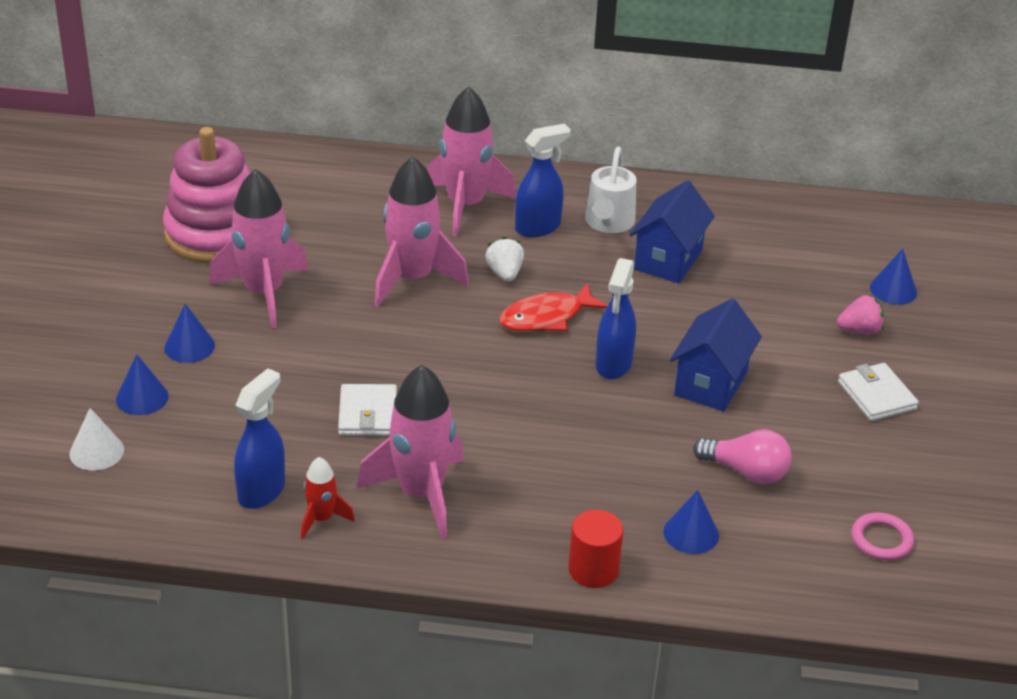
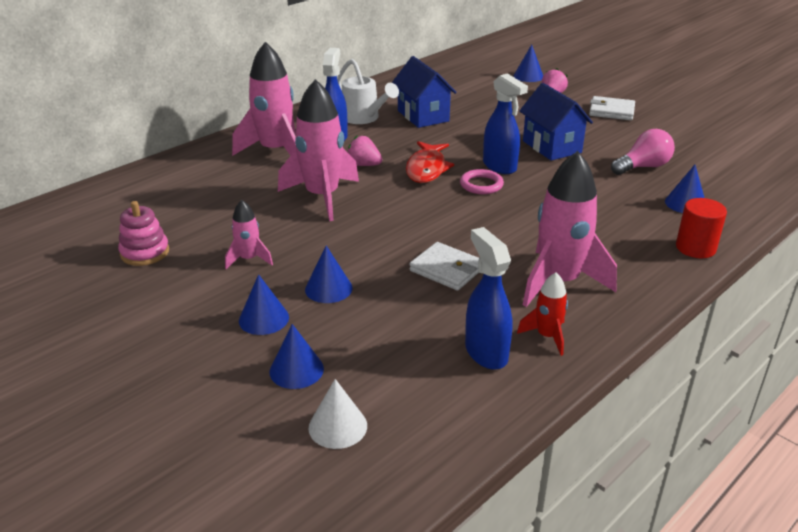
camera: 50 degrees left, 5 degrees down
(215, 234) = (145, 252): pink stacking toy -> pink stacking toy, size x0.49
(264, 293) = (249, 259): pink rocket -> pink rocket, size x0.49
(266, 359) = (328, 288): none -> blue cone
(505, 273) = (364, 165): white strawberry -> pink strawberry
(881, 540) = (735, 154): pink ring -> pink ring (481, 185)

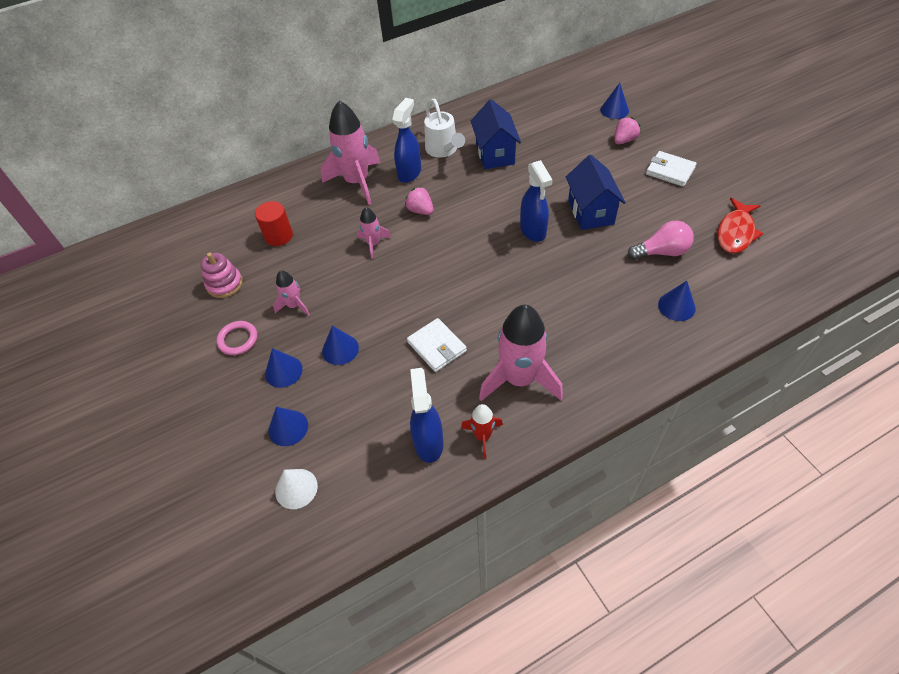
camera: 20 degrees right, 20 degrees up
(322, 197) = (373, 244): pink rocket -> pink rocket, size x0.49
(427, 169) = (470, 224): red fish -> red fish (735, 232)
(481, 185) = (507, 251): pink ring -> pink ring (238, 339)
(695, 248) = (656, 363): red cylinder -> red cylinder (279, 236)

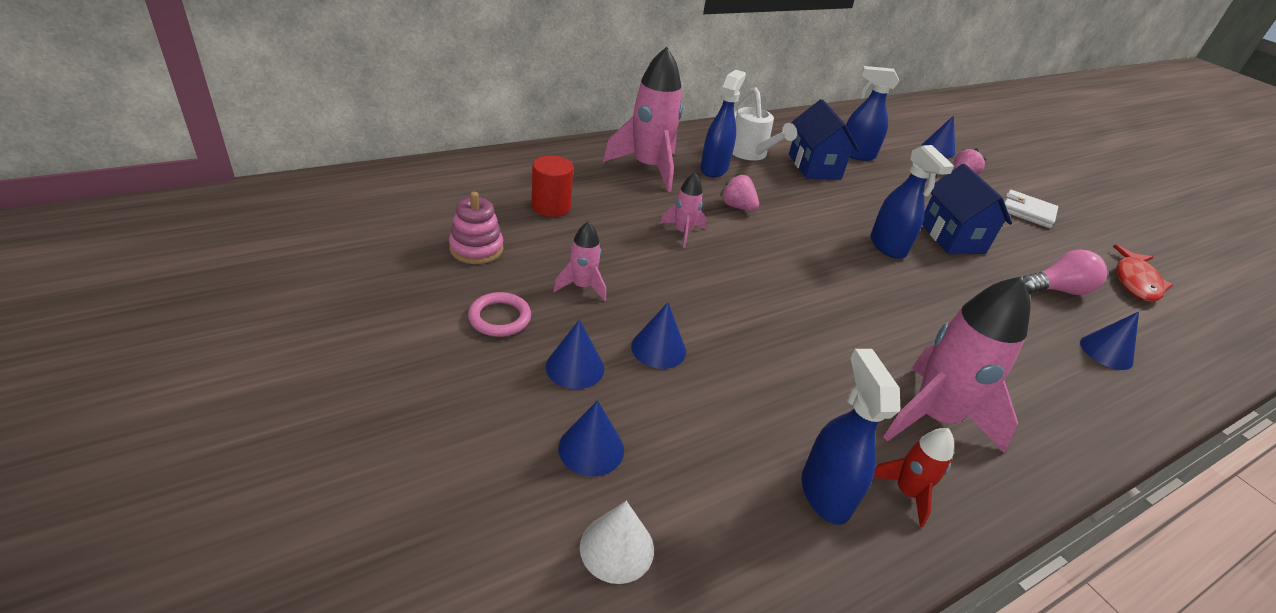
camera: 10 degrees left, 15 degrees down
(437, 346) = (800, 362): white wallet -> none
(535, 132) = (856, 154): none -> blue spray bottle

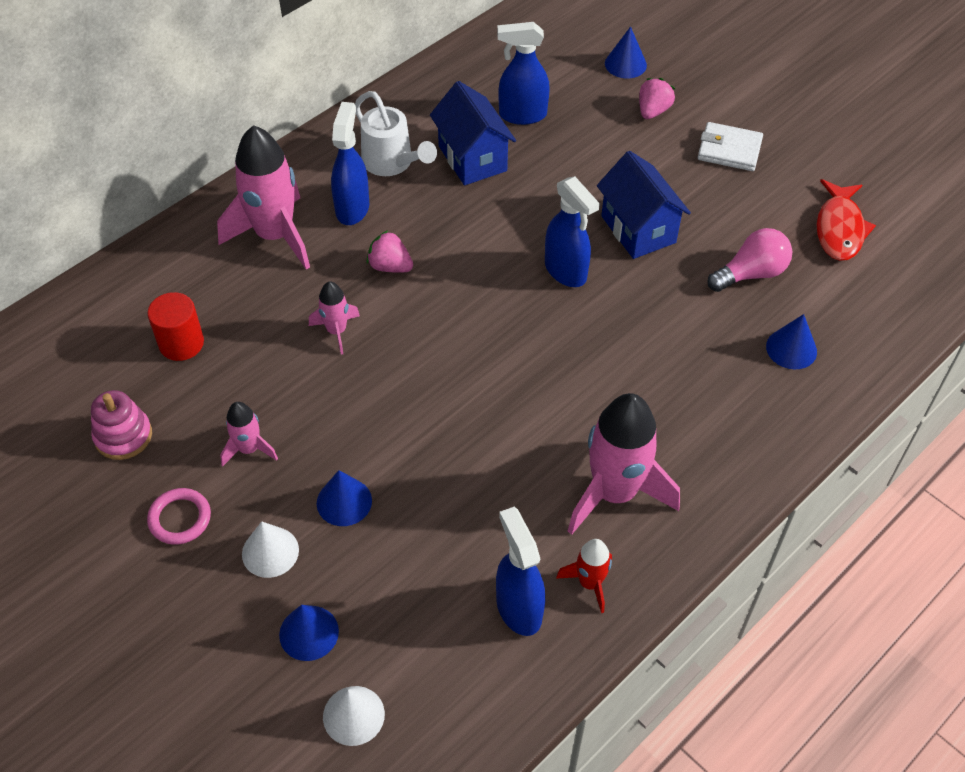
camera: 10 degrees left, 15 degrees up
(575, 367) = (270, 552): blue cone -> white cone

